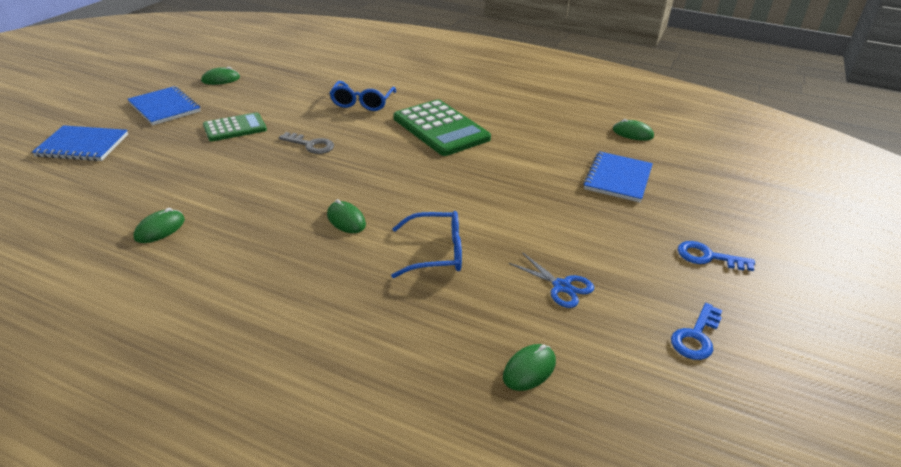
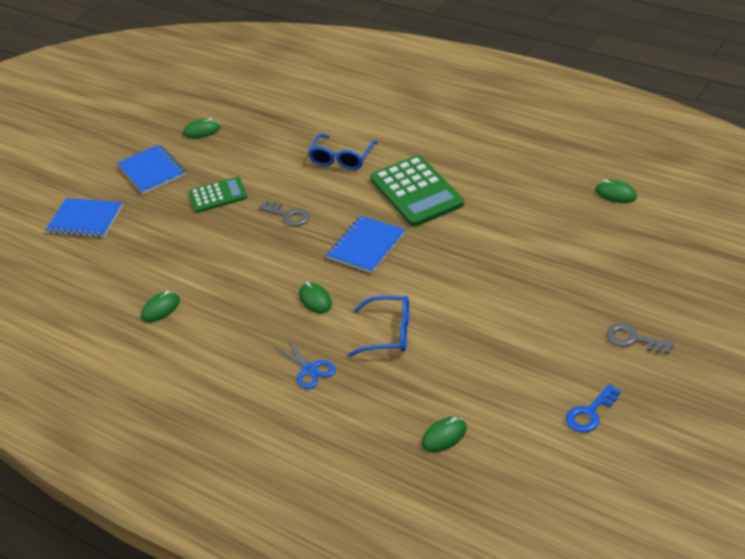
camera: 15 degrees right, 5 degrees up
(561, 286) = (490, 366): blue scissors -> blue scissors (310, 369)
(618, 178) = (579, 252): blue notebook -> blue notebook (366, 246)
(708, 257) = (633, 339): blue key -> grey key

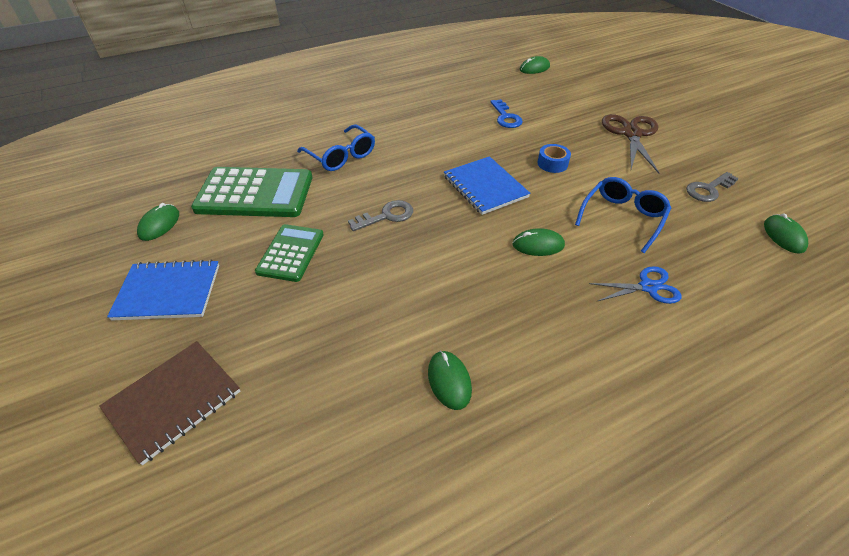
camera: 65 degrees left, 5 degrees up
(85, 220) = (173, 401): blue notebook -> brown notebook
(416, 192) = (438, 137): green calculator -> green calculator (255, 193)
(435, 269) = (552, 163): none -> blue tape
(538, 301) = (631, 134): none -> brown scissors
(590, 413) = (777, 158): blue key -> blue key (506, 117)
(633, 339) = (700, 115): grey key -> grey key (708, 189)

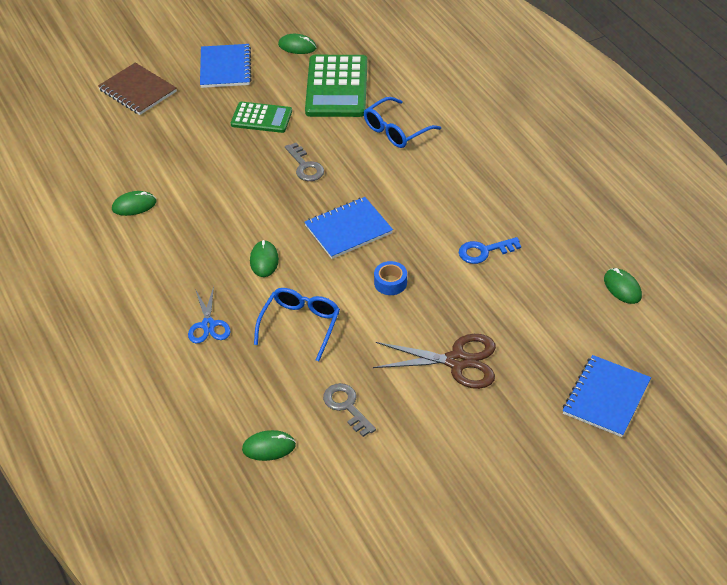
camera: 90 degrees right, 0 degrees up
(622, 217) = (300, 325): blue glasses -> blue glasses turned 105 degrees counterclockwise
(638, 80) = (606, 397): none -> blue notebook

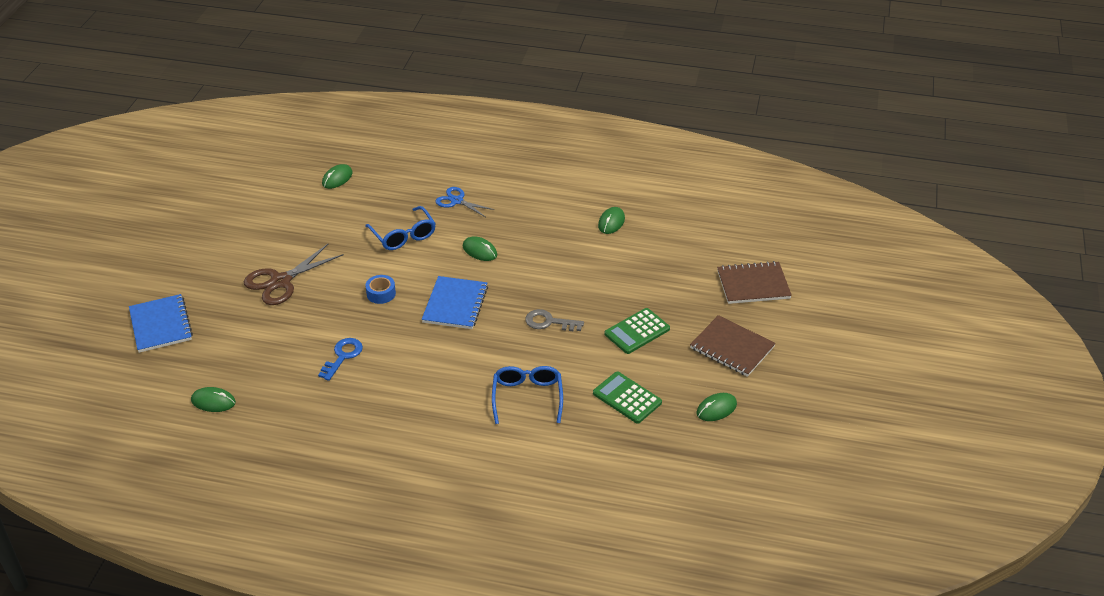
camera: 130 degrees right, 5 degrees down
(225, 68) = (732, 348): blue notebook -> brown notebook
(337, 87) = (627, 398): green calculator -> green calculator, size x0.60
(346, 406) = (319, 219): grey key -> none

